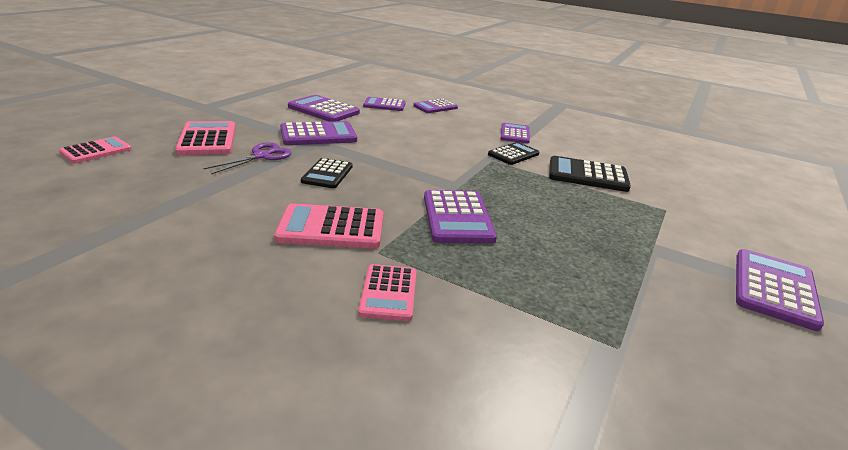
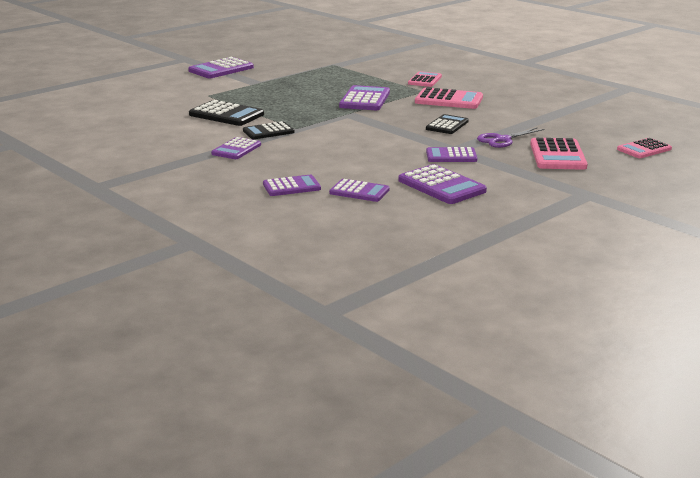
camera: 160 degrees left, 5 degrees down
(318, 135) = (451, 156): purple calculator -> purple calculator, size x0.66

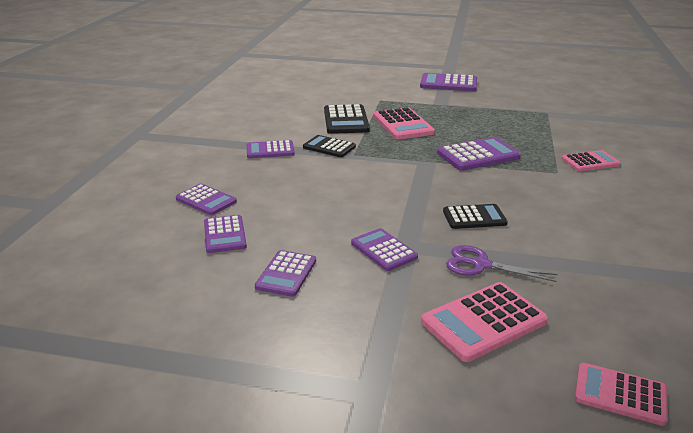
camera: 55 degrees right, 5 degrees up
(441, 186) = (286, 274): purple calculator -> purple calculator, size x0.66
(449, 100) = (554, 193): pink calculator -> pink calculator (402, 125)

